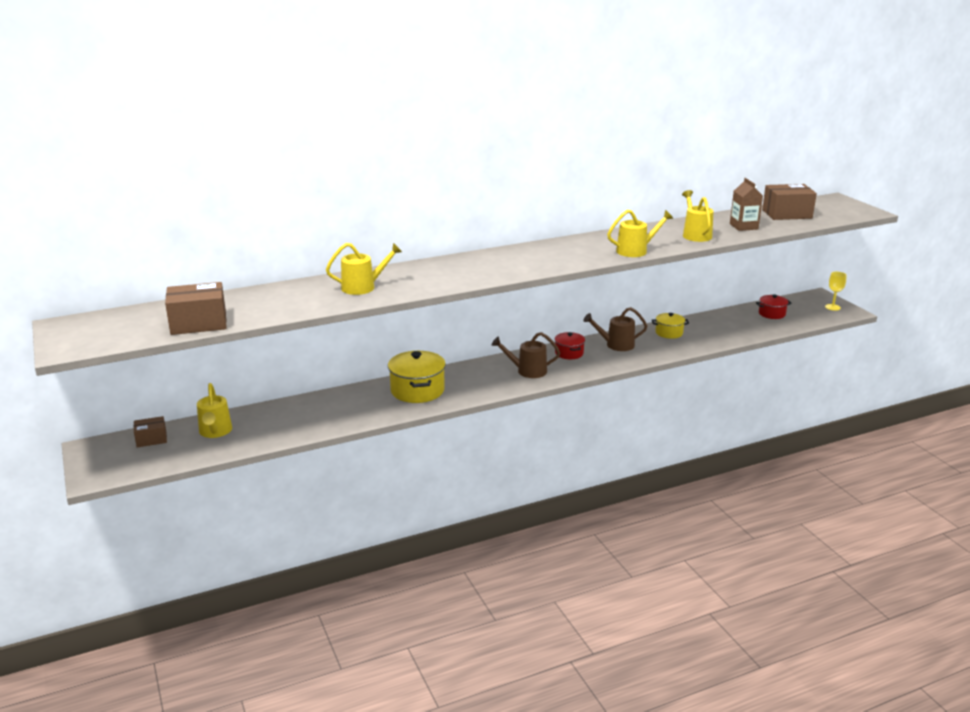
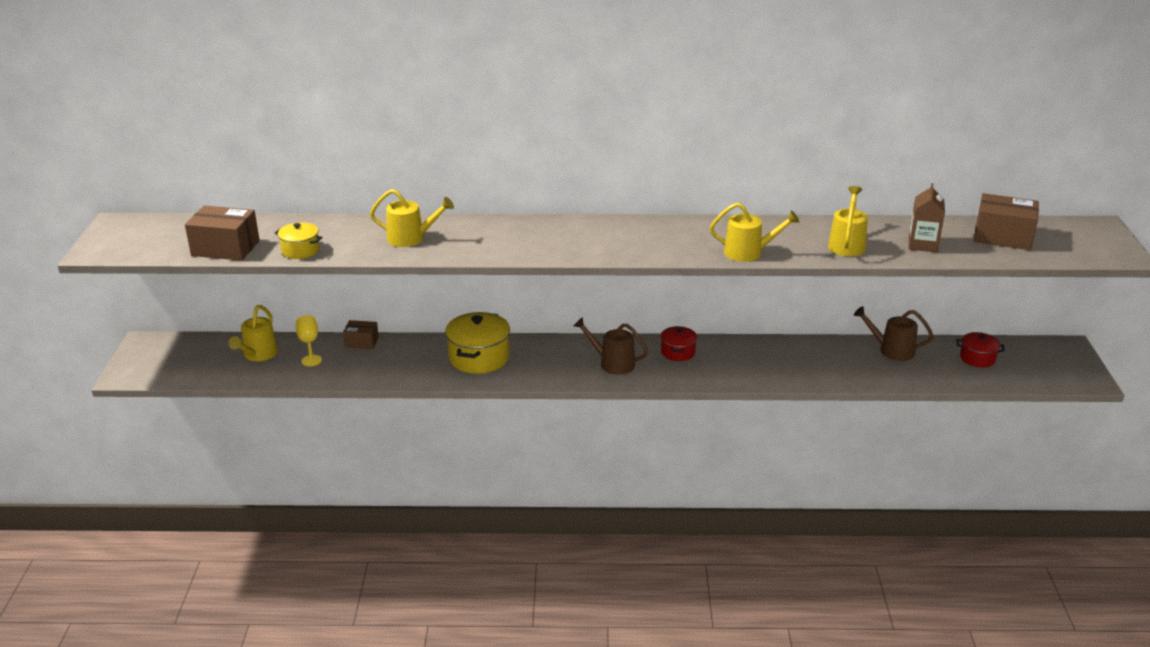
camera: 25 degrees right, 5 degrees up
(151, 439) = (200, 348): brown box -> brown box (362, 342)
(616, 345) = (741, 354): brown watering can -> brown watering can (891, 350)
(669, 333) = (819, 354): yellow pot -> yellow pot (300, 250)
(832, 307) = (1071, 368): yellow goblet -> yellow goblet (311, 360)

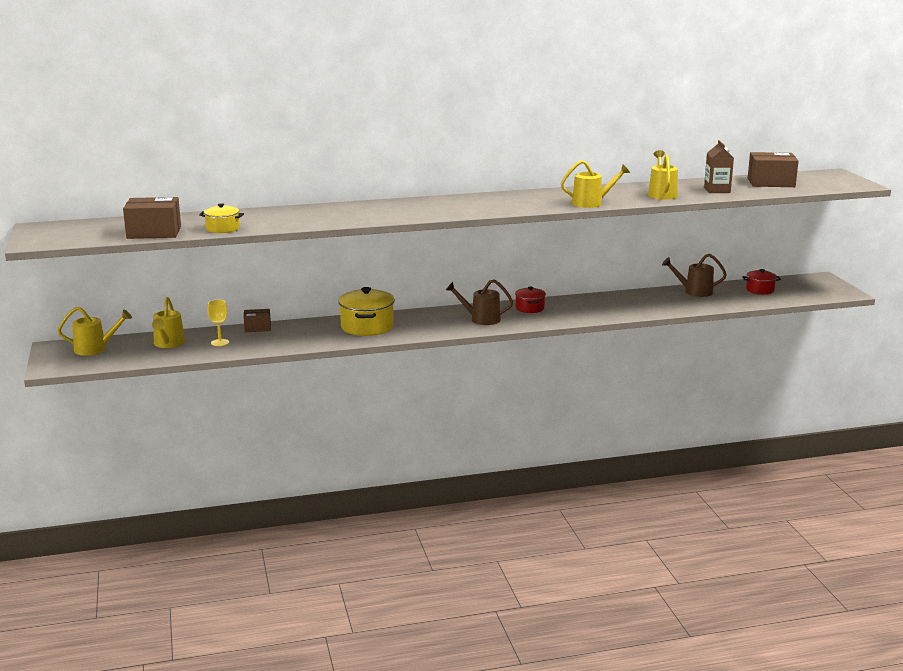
camera: 15 degrees left, 10 degrees down
(411, 238) = (313, 216): yellow watering can -> yellow watering can (95, 349)

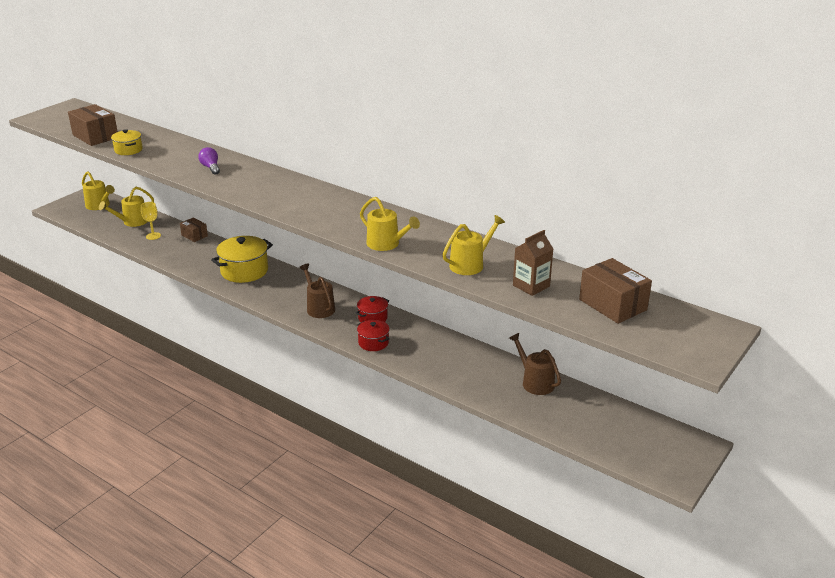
camera: 50 degrees right, 10 degrees up
(335, 214) = (211, 167): none -> purple light bulb
(760, 290) = (599, 418): red pot -> red pot (373, 343)

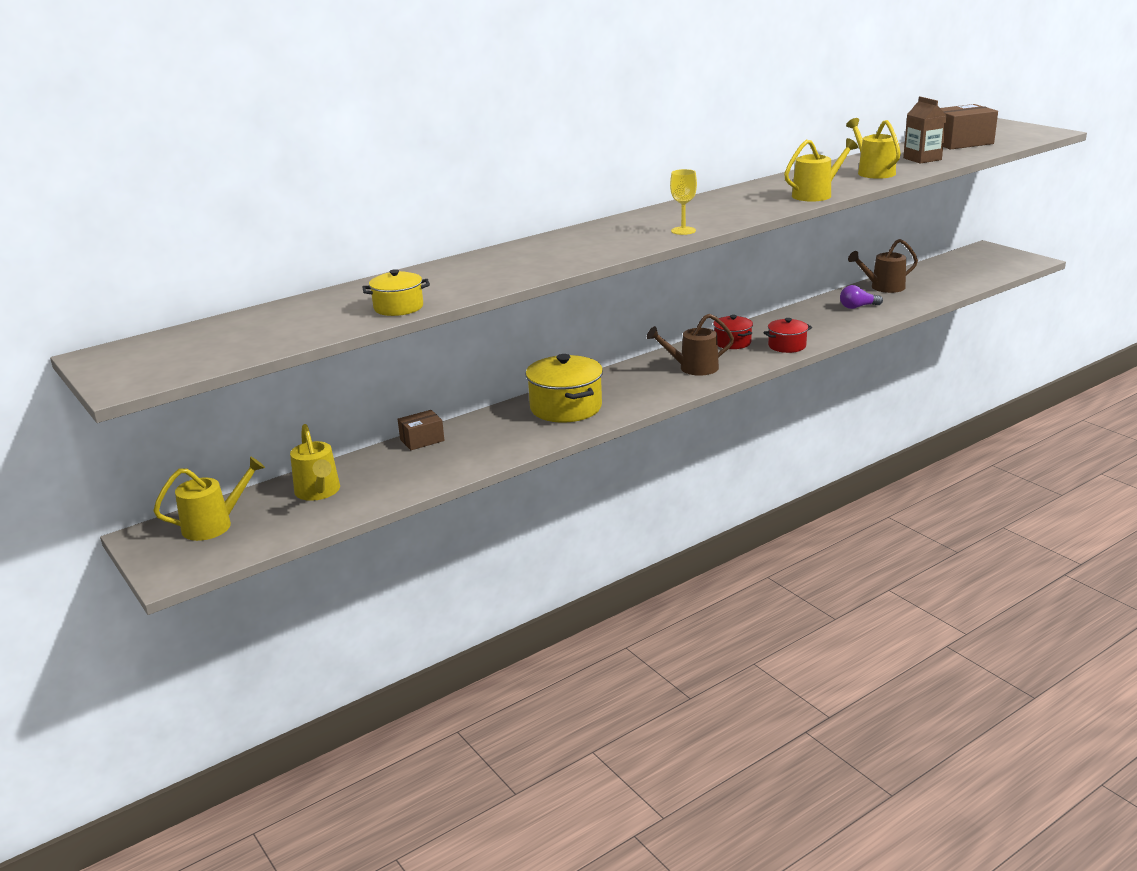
camera: 70 degrees left, 5 degrees down
(95, 136) = (302, 331): brown box -> none
(153, 236) = (392, 473): yellow goblet -> yellow goblet (683, 231)
(211, 167) = (527, 260): purple light bulb -> purple light bulb (857, 307)

